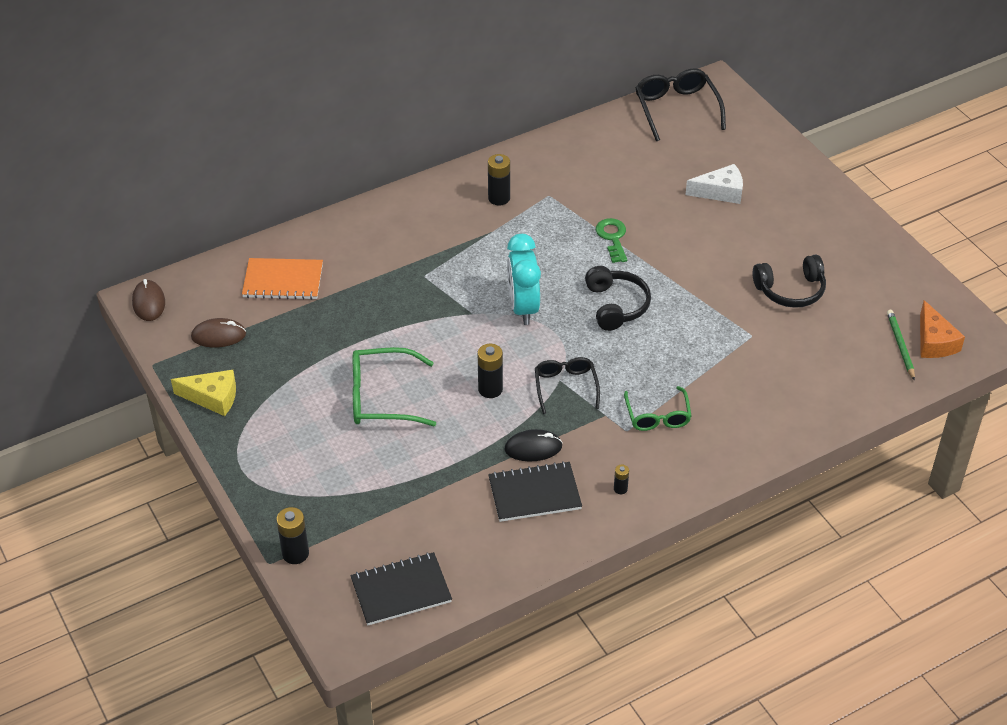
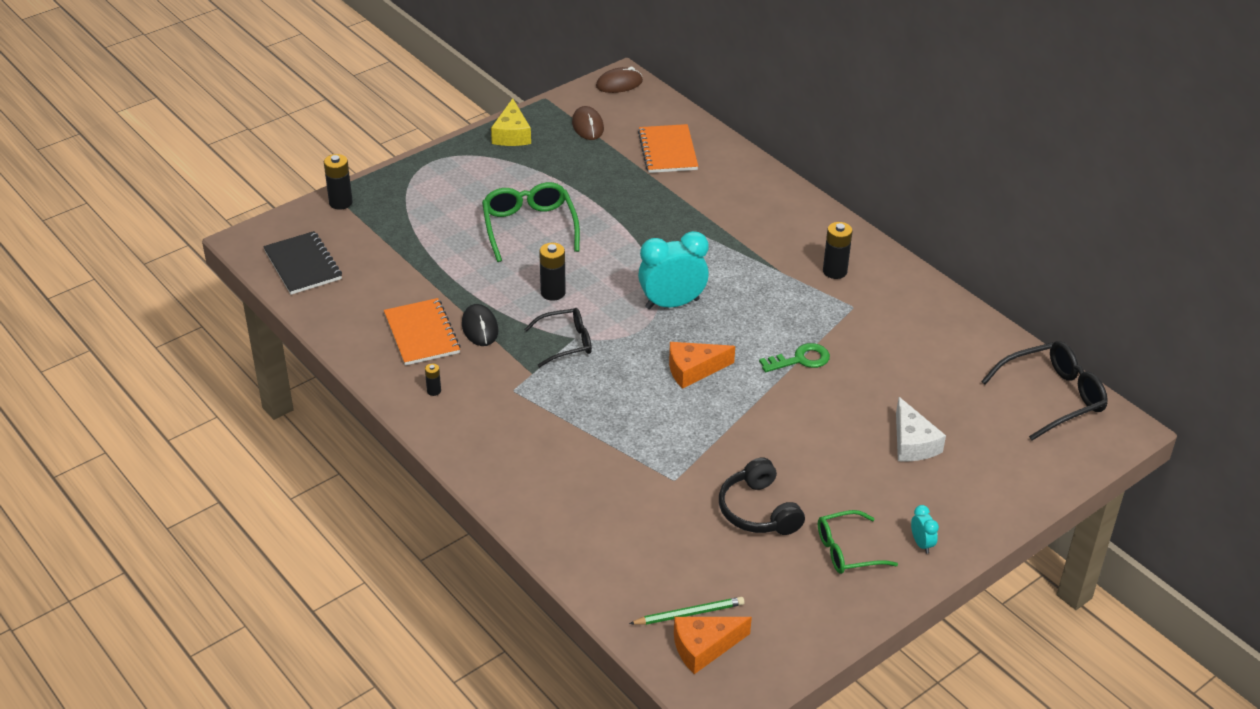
camera: 80 degrees right, 5 degrees down
(534, 493) = (422, 334): black notebook -> orange notebook
(616, 305) = (693, 370): black headphones -> orange cheese
(657, 416) = (536, 411): green glasses -> green glasses (847, 550)
(829, 207) = (921, 544): none -> turquoise clock

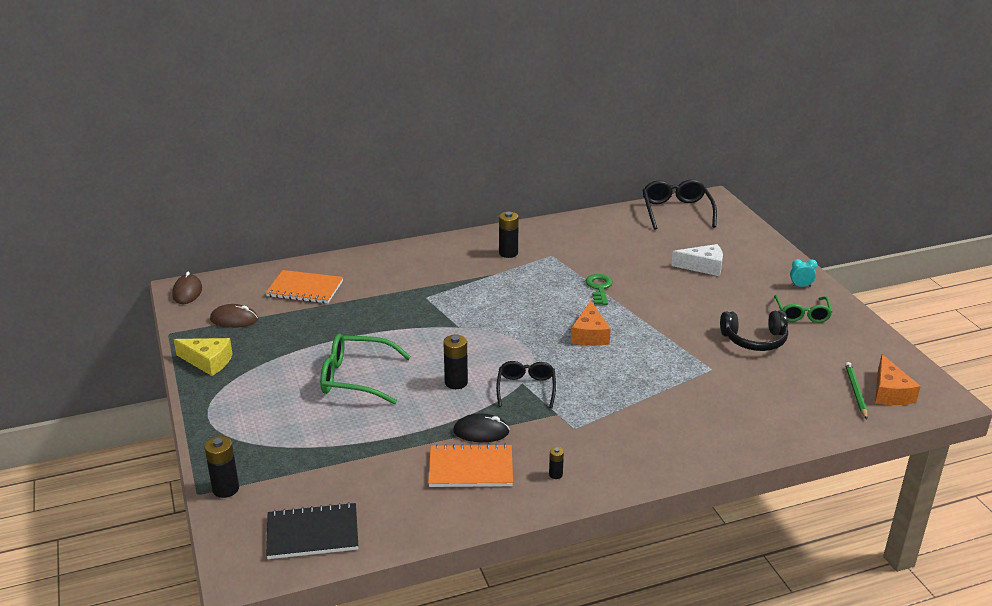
camera: 70 degrees left, 10 degrees down
(672, 304) = (505, 327): turquoise clock -> none

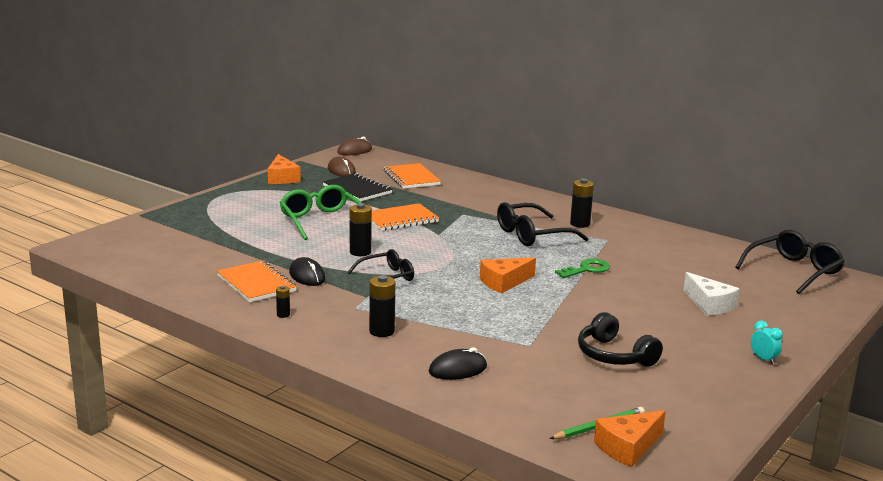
camera: 55 degrees right, 10 degrees down
(208, 362) = (282, 178): yellow cheese -> orange cheese
(226, 489) = (151, 220): black battery -> black battery (381, 331)
(312, 533) = (130, 255): black notebook -> black notebook (357, 189)
(402, 333) = (400, 219): none -> orange notebook
(508, 283) = (532, 235): none -> black glasses
(730, 418) = (458, 369): none -> black mouse
(802, 314) = (706, 370): green glasses -> none

